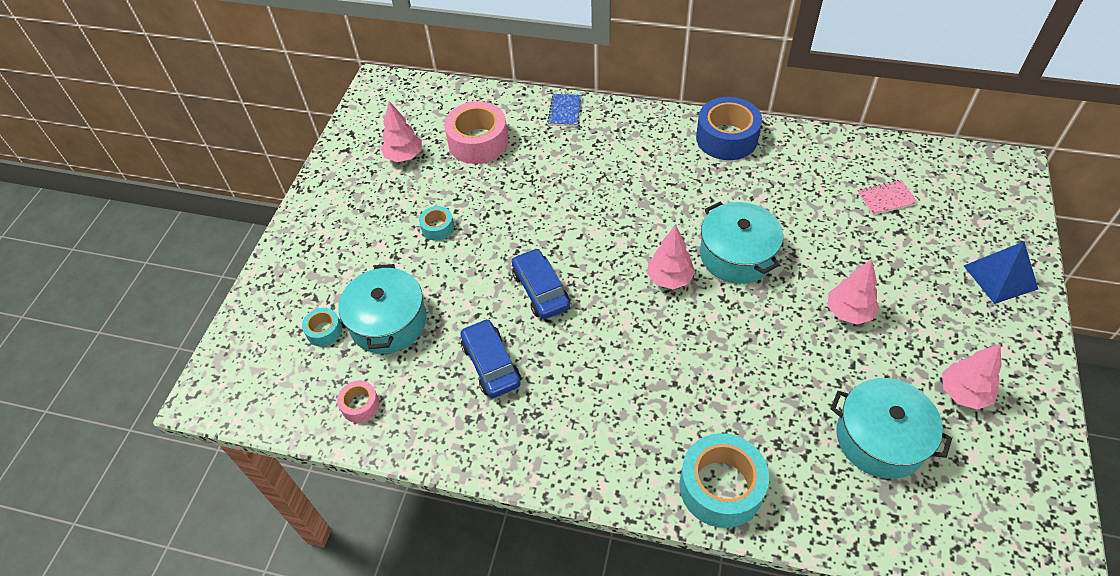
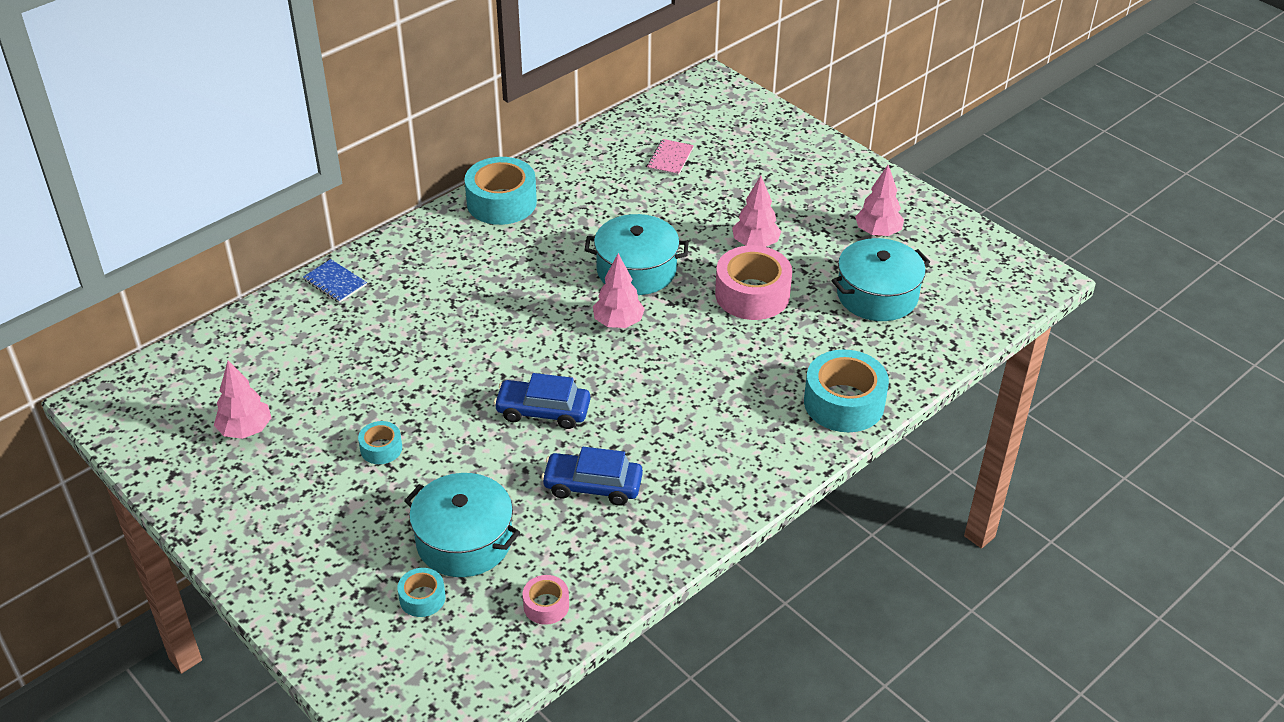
camera: 60 degrees left, 10 degrees down
(478, 142) = (298, 364): pink tape -> pink tape (752, 294)
(726, 138) = (501, 202): blue tape -> turquoise tape
(1000, 277) = (801, 153): blue pyramid -> none

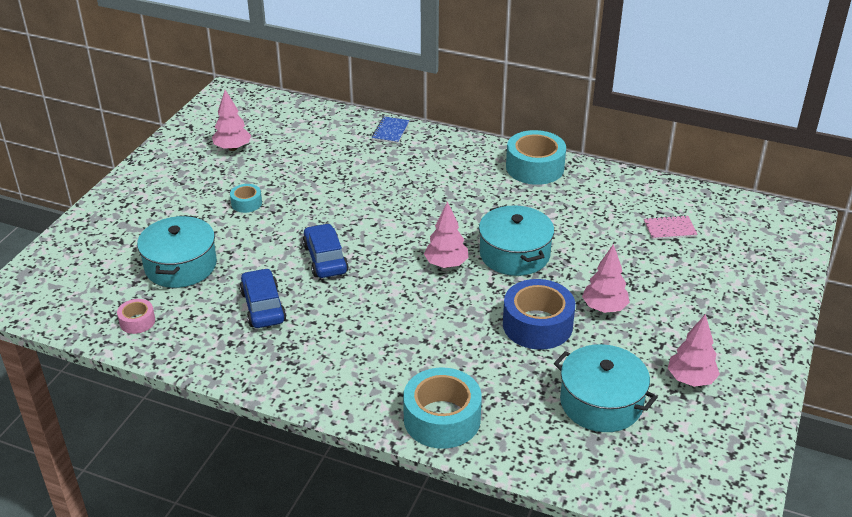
camera: 65 degrees right, 5 degrees down
(422, 598) = (122, 265): turquoise tape -> none
(752, 294) = (537, 325): pink tape -> blue tape

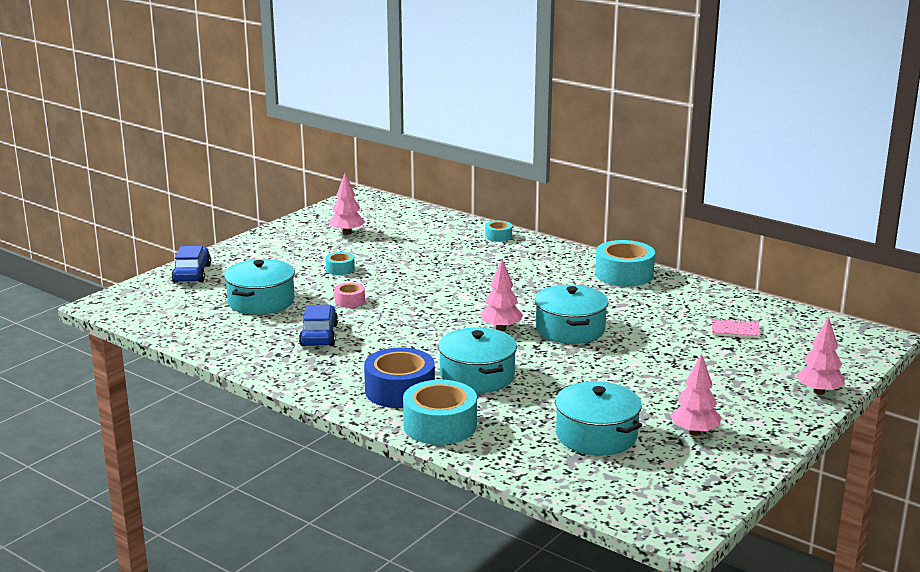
camera: 15 degrees right, 15 degrees down
(137, 321) = (206, 331): pink tape -> pink tape (349, 300)
(325, 259) = (391, 312): blue car -> blue car (192, 273)
(390, 131) = (498, 236): blue notebook -> turquoise tape
(450, 339) = (477, 376): none -> turquoise pot
(537, 325) = (565, 378): blue tape -> blue tape (400, 390)
(604, 308) = (637, 375): pink tree -> pink tree (819, 392)

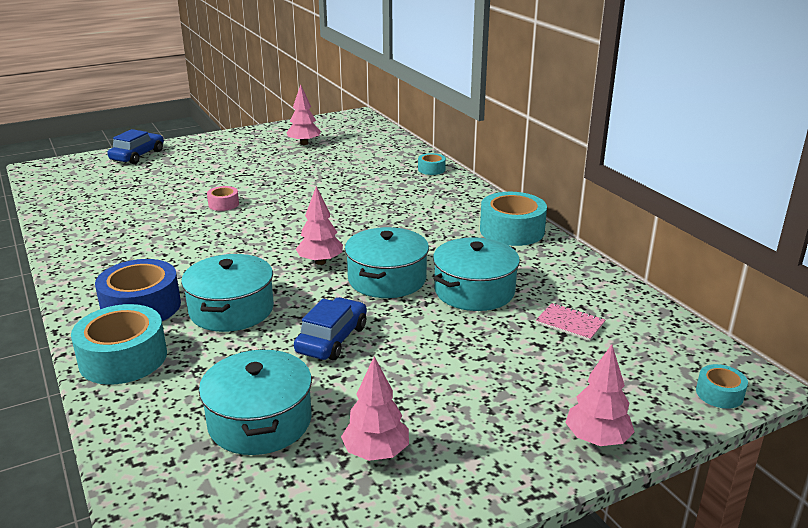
camera: 25 degrees right, 5 degrees up
(261, 301) = (153, 190): turquoise pot -> turquoise pot (474, 291)
(319, 335) = (153, 231): blue car -> blue car (332, 339)
(340, 269) = (255, 173): turquoise tape -> turquoise tape (719, 394)

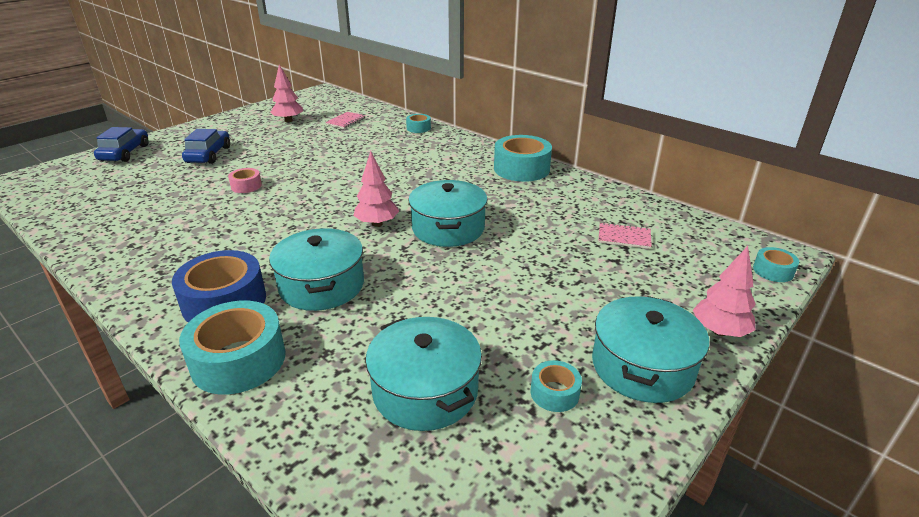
camera: 20 degrees left, 5 degrees up
(332, 339) = (438, 293): blue car -> blue car (208, 155)
(360, 152) = (346, 121): none -> pink notebook
(376, 453) = (554, 393): pink tree -> turquoise tape
(474, 291) = (529, 224): turquoise pot -> turquoise pot (642, 366)

